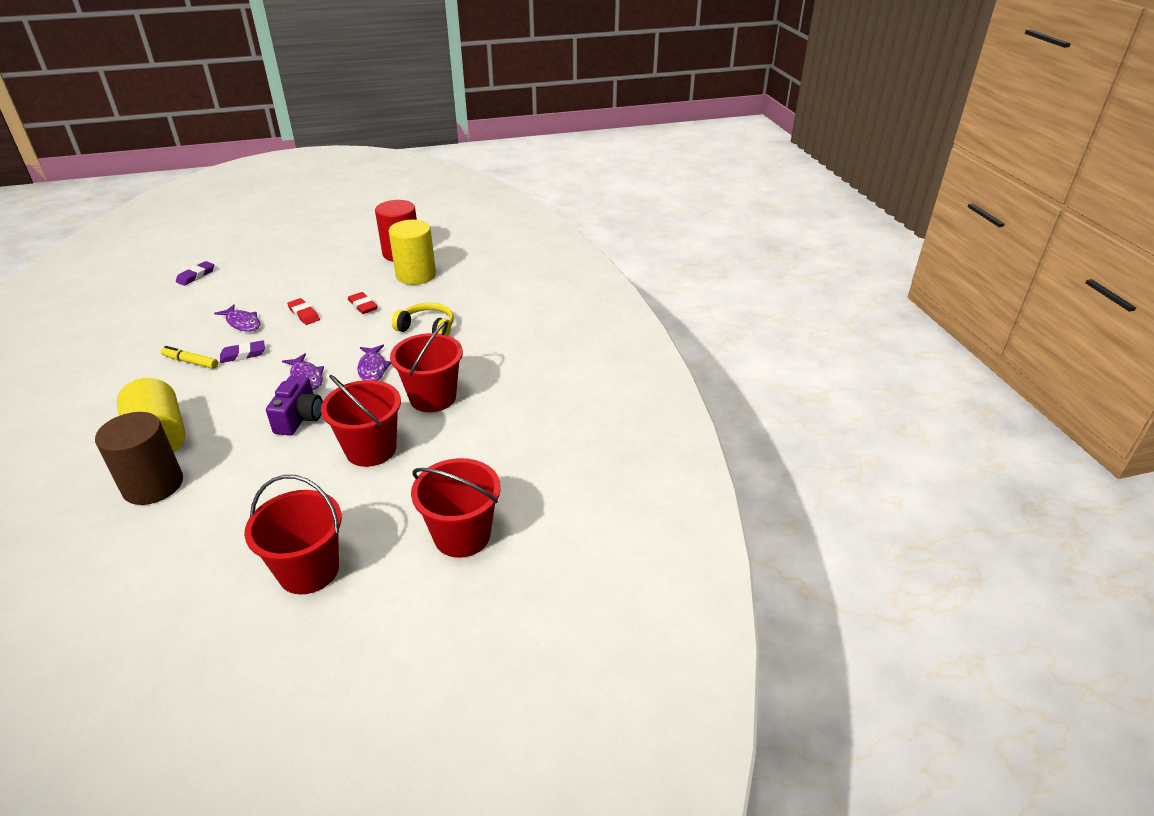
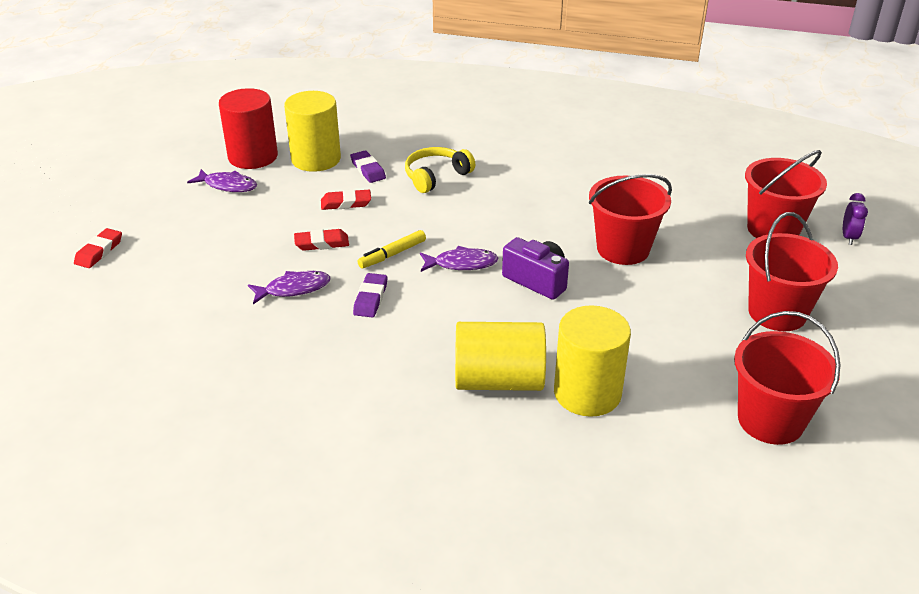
camera: 60 degrees left, 0 degrees up
(153, 485) = (587, 393): brown cylinder -> yellow cylinder
(190, 362) = (348, 339): yellow marker -> yellow marker (392, 254)
(196, 276) = (116, 309): purple eraser -> purple eraser (368, 170)
(255, 249) = (99, 251): none -> red eraser
(373, 369) = (483, 221): purple fish -> purple fish (228, 185)
(433, 397) = (565, 200): red bucket -> red bucket (770, 420)
(481, 598) = (849, 237): none -> purple clock

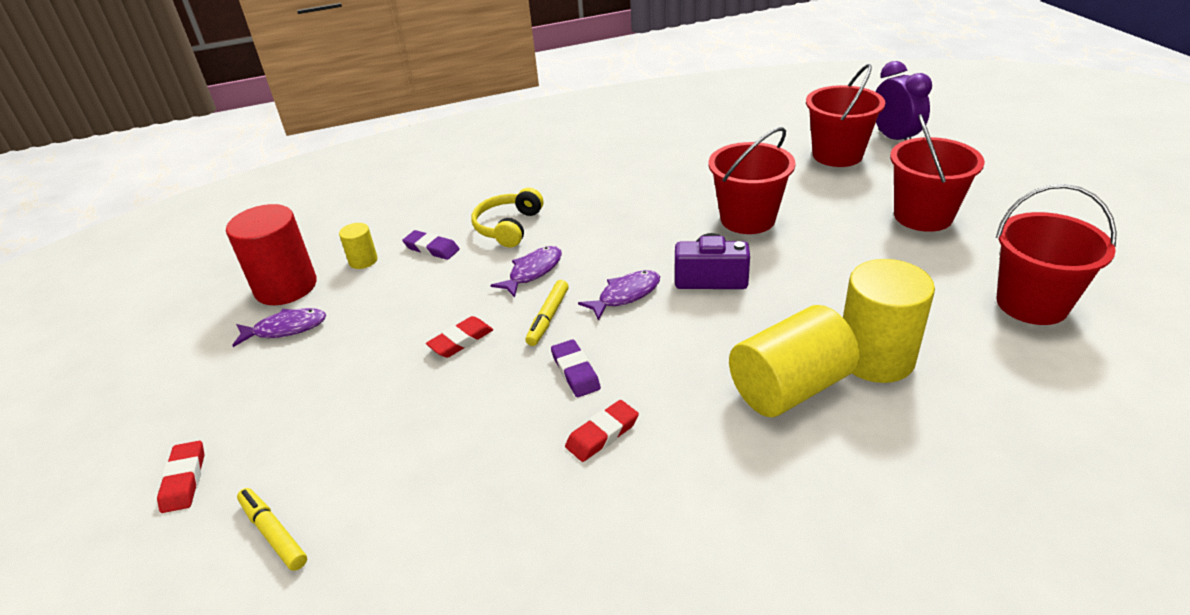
camera: 30 degrees left, 0 degrees up
(116, 304) = (273, 533): none -> yellow marker
(294, 289) = (481, 403): purple fish -> purple fish (533, 272)
(316, 159) = (363, 261): yellow cylinder -> yellow cylinder, size x0.48
(346, 203) = (443, 289): red eraser -> red eraser (602, 434)
(849, 237) = (894, 139): purple clock -> purple clock, size x1.77

